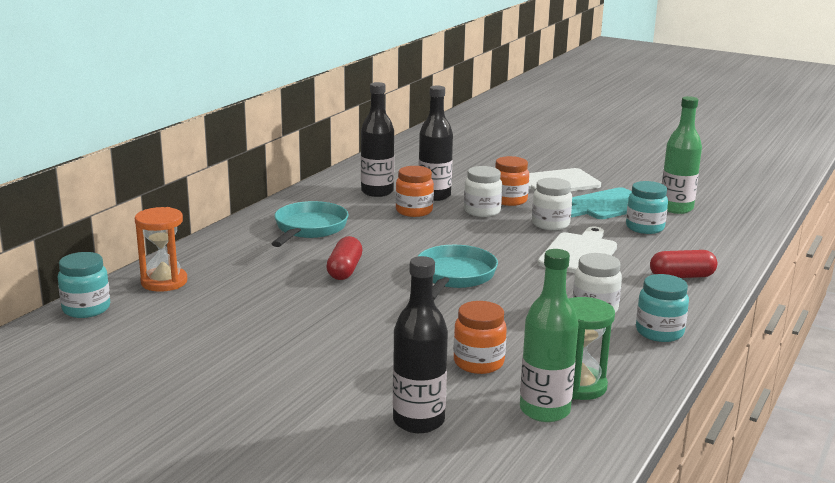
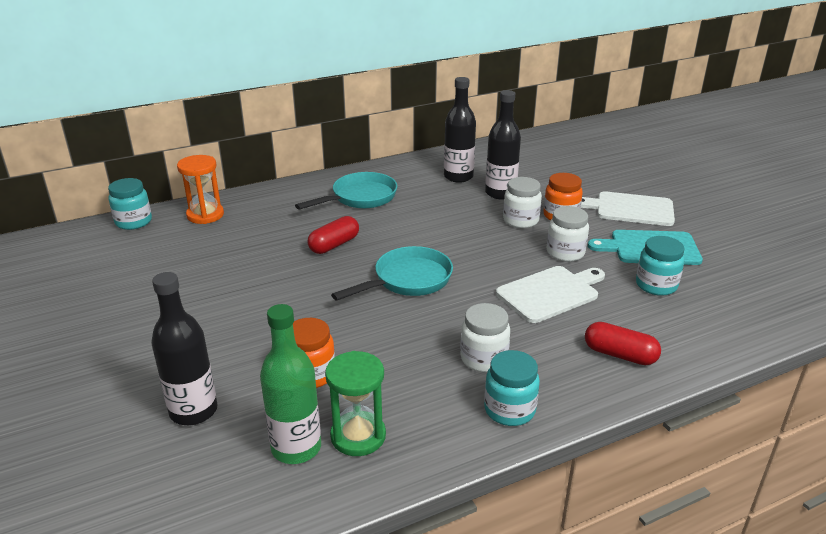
camera: 35 degrees right, 10 degrees up
(414, 211) = (463, 204): orange jar -> none
(676, 208) = (722, 273): green bottle -> none

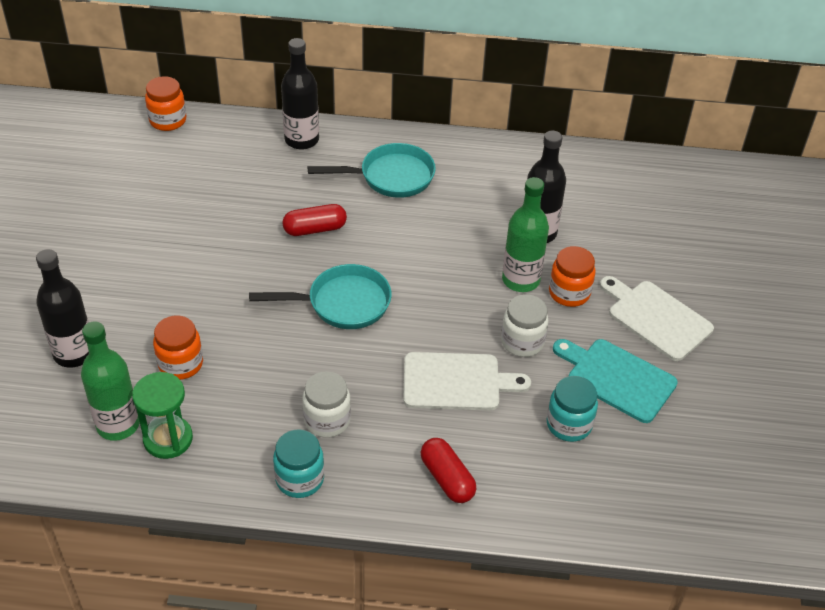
camera: 30 degrees right, 15 degrees up
(133, 222) = (168, 120): turquoise jar -> orange jar
(205, 215) = (233, 138): orange hourglass -> none
(458, 177) = (517, 189): black bottle -> black bottle (301, 140)
(520, 220) = (521, 280): white jar -> green bottle

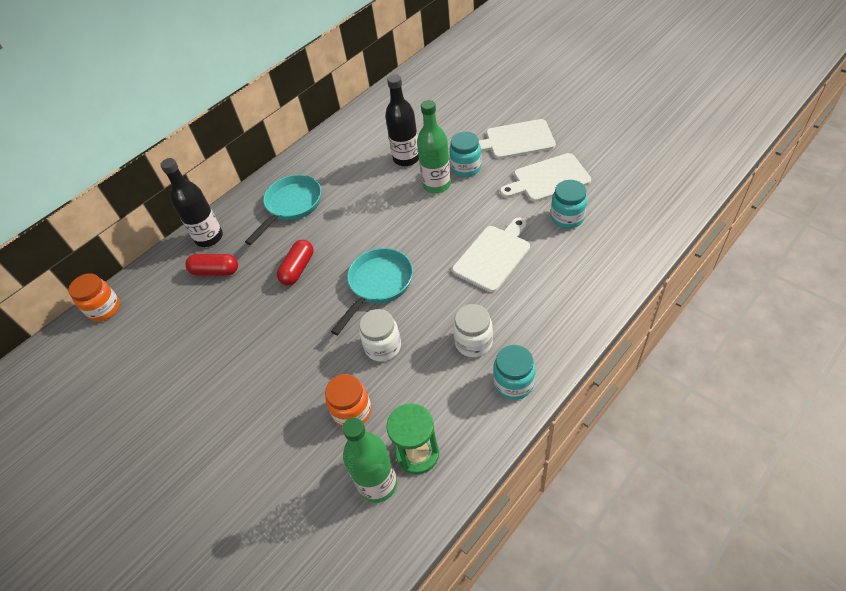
camera: 45 degrees left, 5 degrees up
(74, 353) = (280, 484): black bottle -> none
(447, 478) = (568, 298): red capsule -> red capsule (215, 271)
(522, 342) = (486, 208): white jar -> white jar (383, 347)
(569, 293) = (466, 168): orange jar -> turquoise jar
(617, 378) = (548, 179): turquoise cutting board -> white cutting board

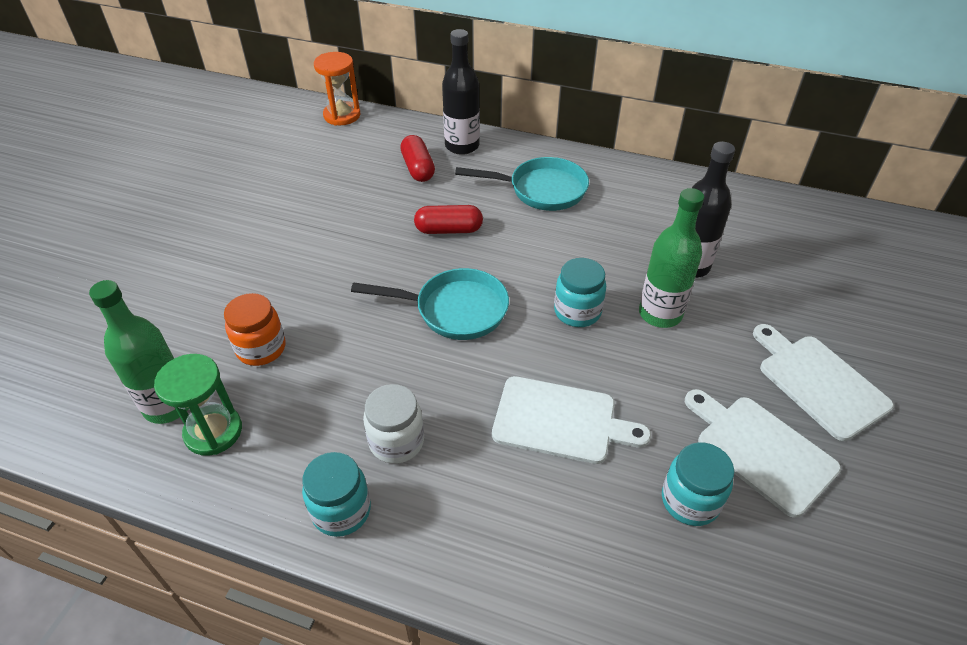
camera: 60 degrees right, 5 degrees down
(104, 309) = (342, 115): orange jar -> orange hourglass
(383, 347) = (360, 346): white jar -> none
(466, 168) = (715, 336): turquoise jar -> turquoise jar (577, 312)

